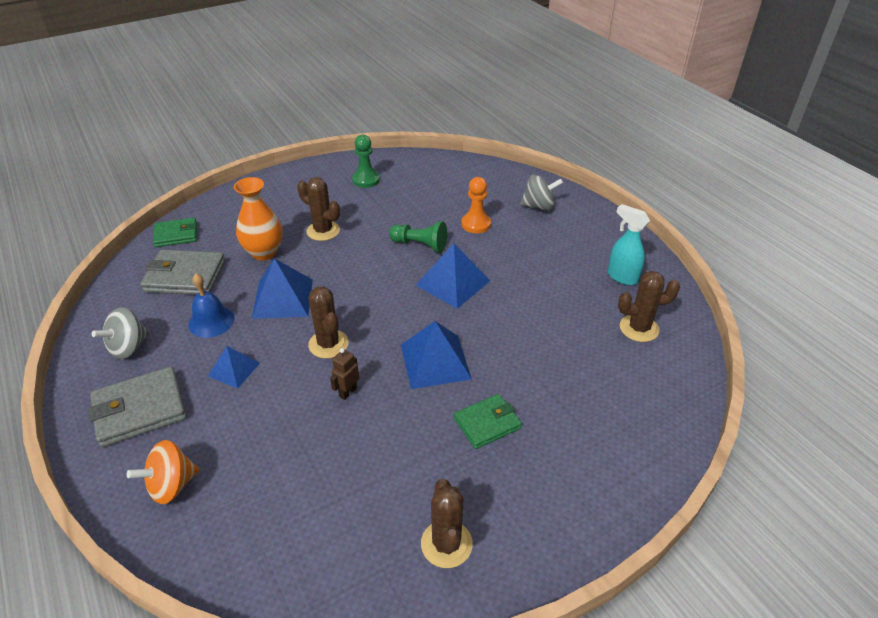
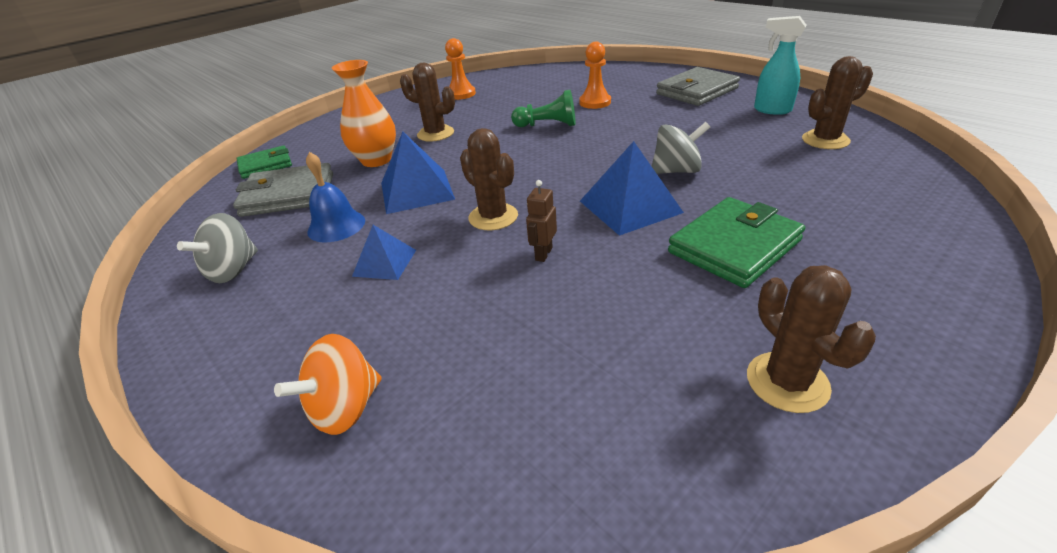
camera: 10 degrees left, 5 degrees down
(140, 410) = (268, 330): grey wallet -> grey wallet (696, 91)
(366, 180) = (461, 94): green pawn -> orange pawn
(452, 283) = (602, 144): blue pyramid -> none
(487, 423) = (734, 246): green wallet -> green wallet, size x1.54
(539, 206) = (648, 81): grey spinning top -> grey spinning top (676, 171)

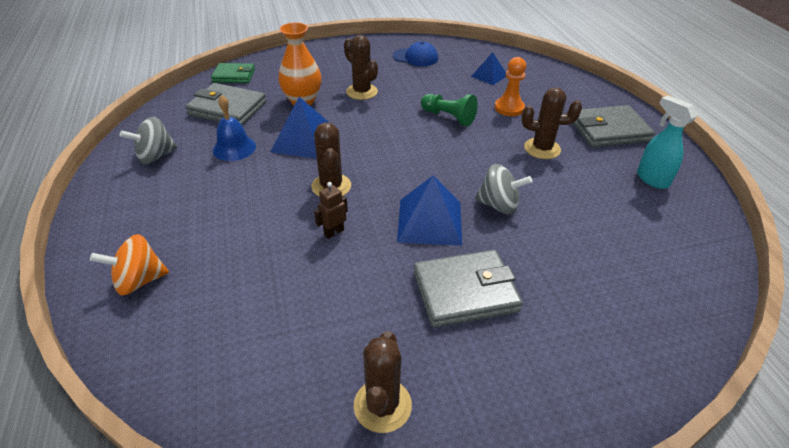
camera: 25 degrees right, 5 degrees up
(385, 263) = (237, 191): blue pyramid -> blue pyramid (489, 76)
(461, 94) = (415, 57): orange pawn -> blue cap
(734, 246) = (465, 292): green wallet -> grey wallet
(825, 140) = (660, 232): brown cactus -> brown cactus (542, 148)

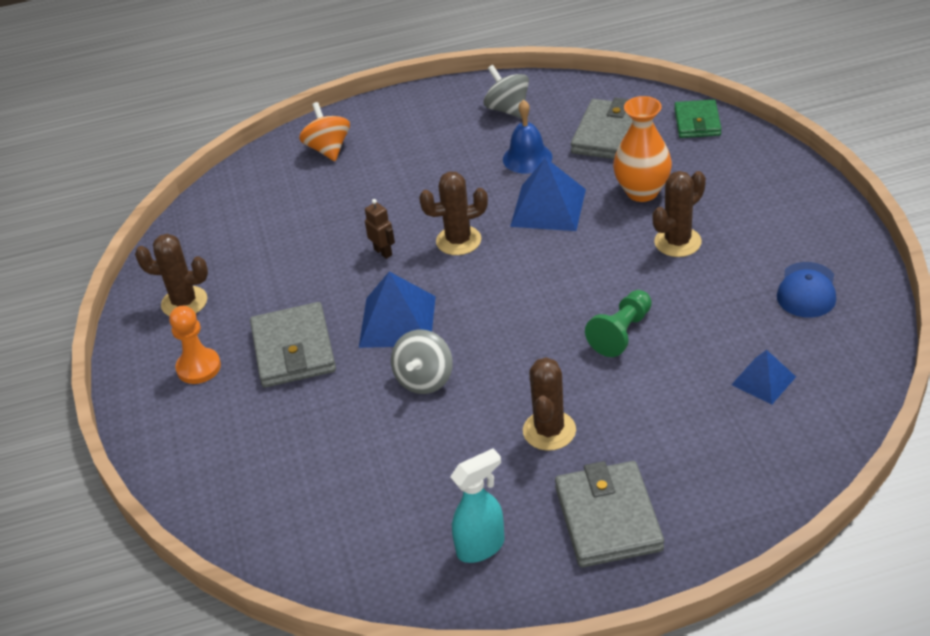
camera: 95 degrees right, 0 degrees up
(509, 108) = (659, 401): orange pawn -> orange pawn (198, 367)

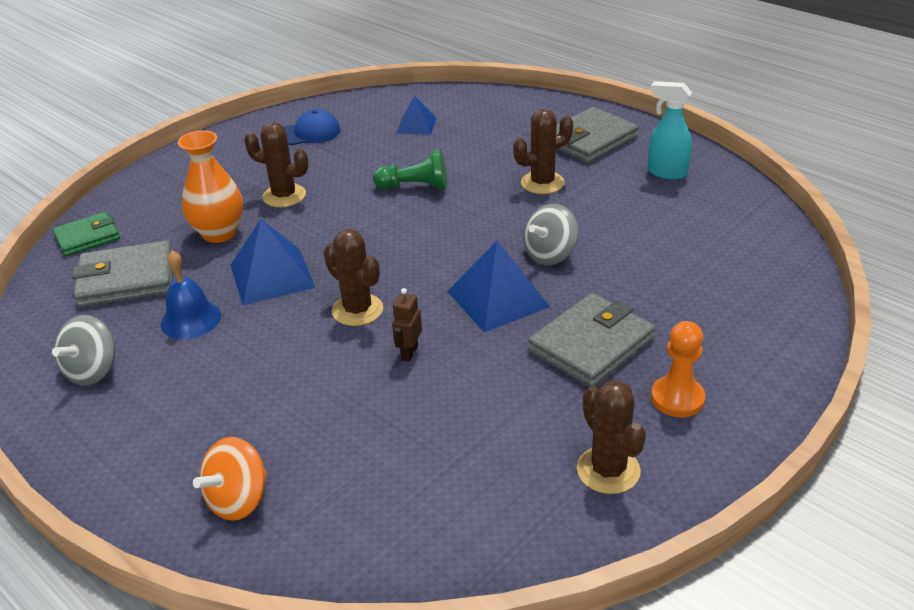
camera: 125 degrees left, 5 degrees down
(424, 379) = (550, 255): grey spinning top -> grey spinning top turned 150 degrees clockwise

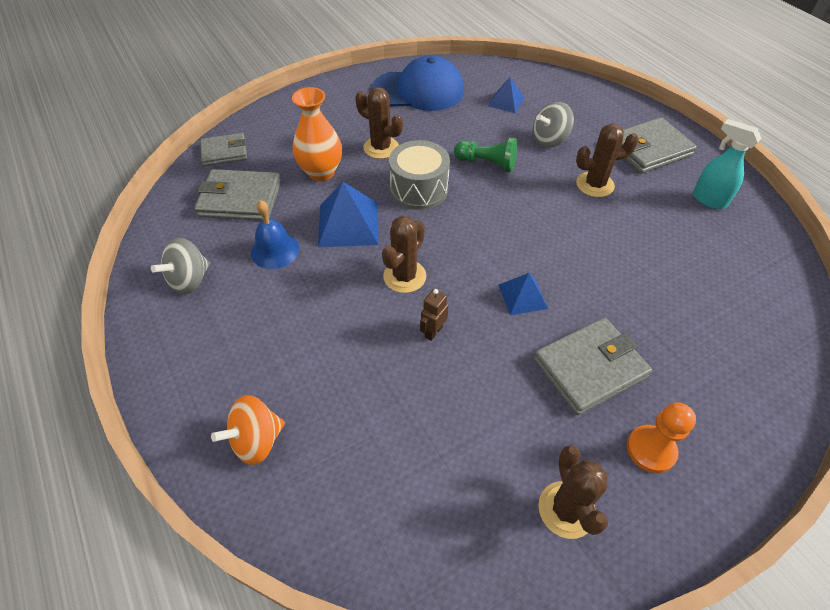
camera: 15 degrees right, 15 degrees up
(87, 237) = (225, 152): green wallet -> grey wallet
(309, 133) = (418, 90): blue cap -> blue cap, size x1.79
(344, 226) = (419, 189): none -> grey drum
(357, 310) = (404, 276): brown cactus -> brown cactus turned 60 degrees clockwise
(498, 299) = (523, 296): blue pyramid -> blue pyramid, size x0.60
(550, 255) = (580, 262): grey spinning top -> grey spinning top (549, 140)

